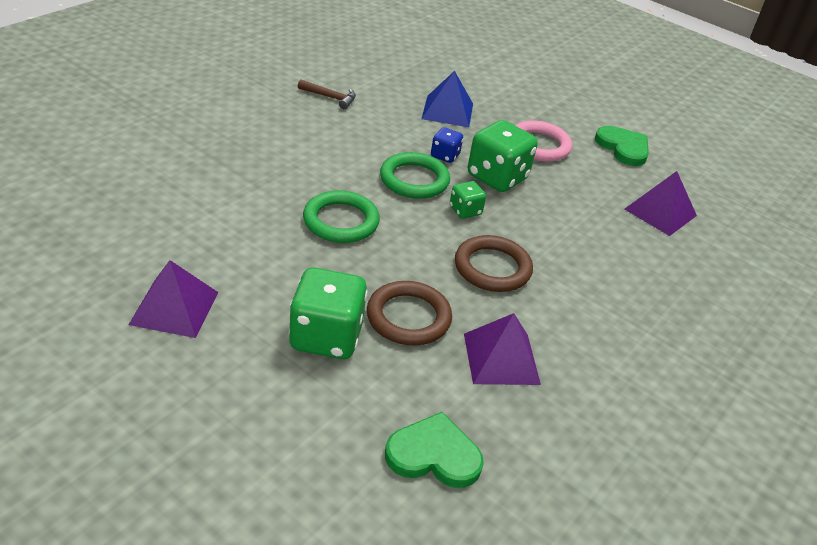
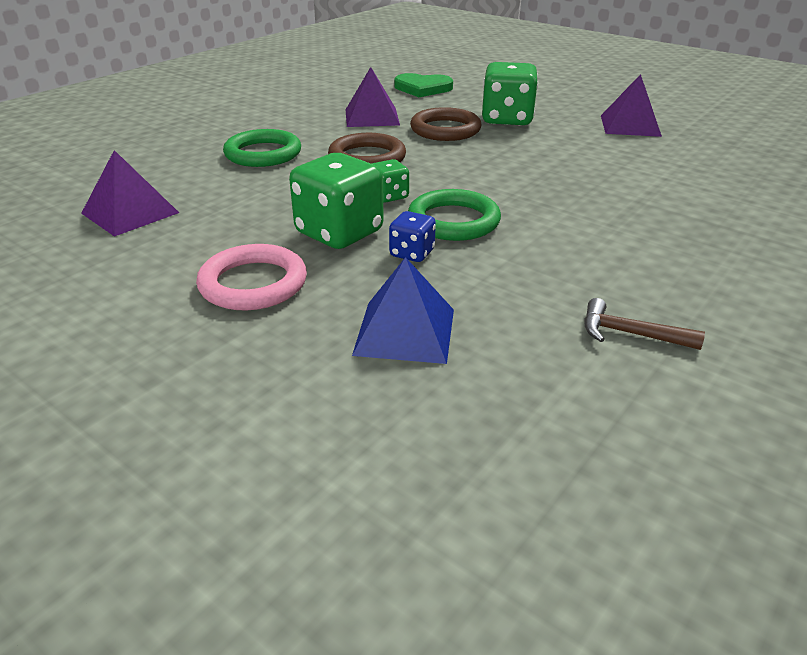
camera: 175 degrees left, 5 degrees down
(341, 221) = (527, 179): green ring -> green ring (263, 154)
(623, 148) = (97, 294): green heart -> none

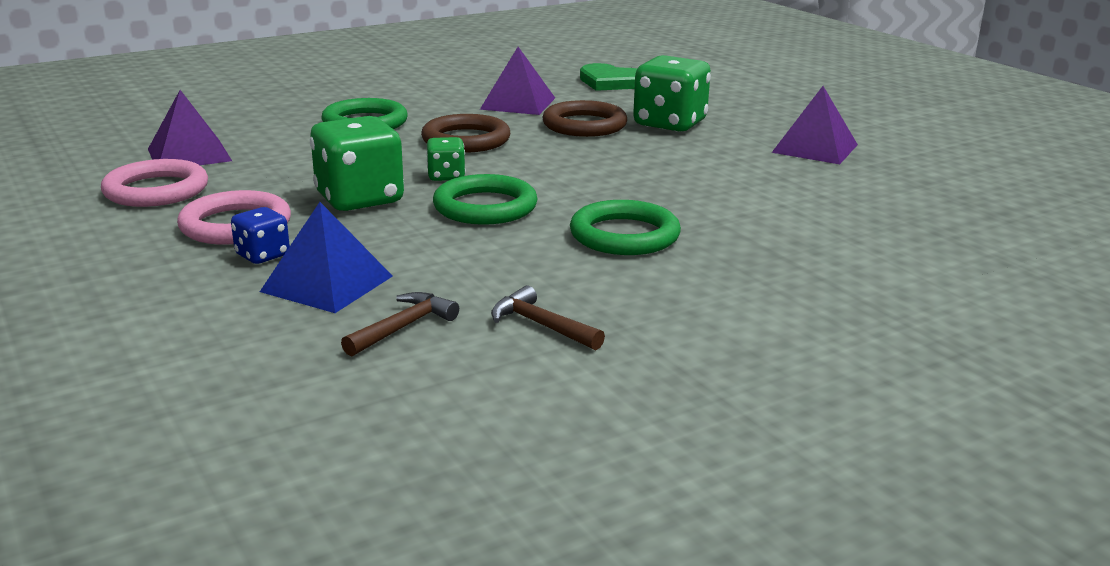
camera: 20 degrees right, 10 degrees down
(135, 259) = (156, 190): none -> pink ring
(412, 253) = (409, 226): blue dice -> blue dice (262, 255)
(522, 364) = (403, 327): none -> brown hammer
(590, 228) = (624, 235): none -> green ring

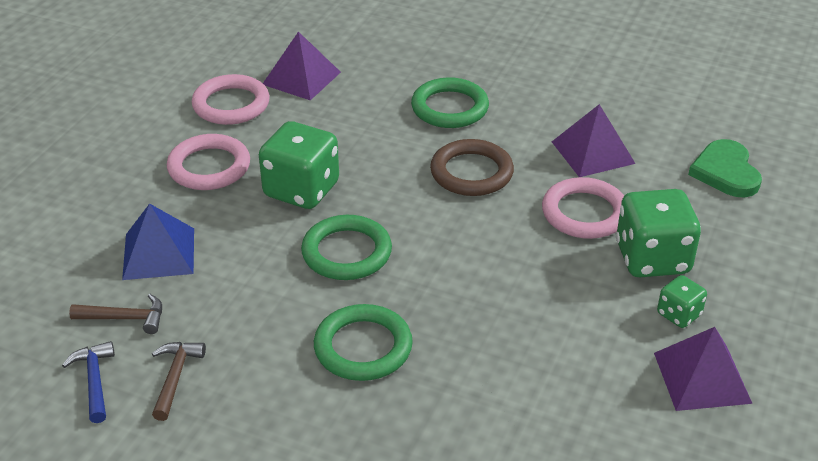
camera: 55 degrees right, 15 degrees up
(262, 255) = (175, 204): blue dice -> none
(446, 176) = (385, 204): green dice -> green dice (679, 314)
(480, 370) = (94, 381): none -> blue hammer
(584, 125) = (584, 213): brown ring -> pink ring

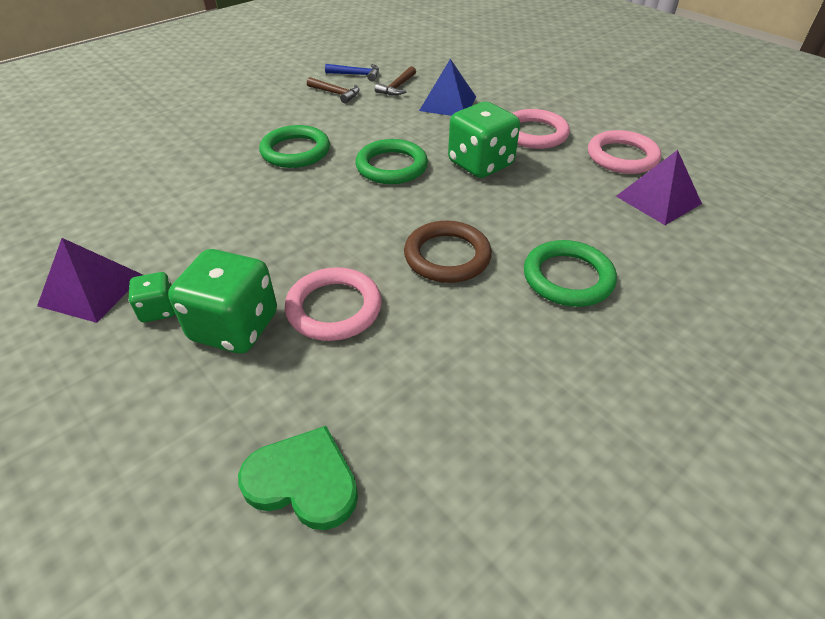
camera: 115 degrees right, 5 degrees up
(593, 152) = (426, 361): purple pyramid -> none

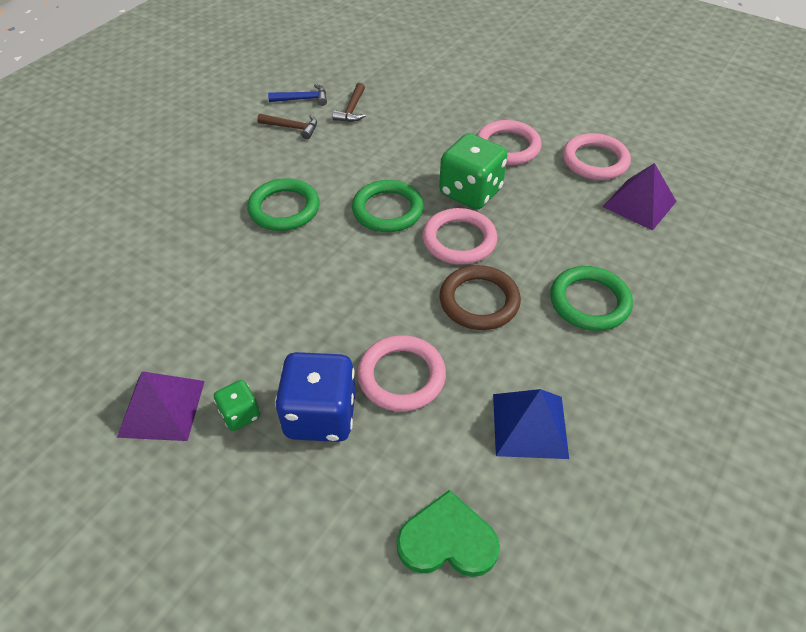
camera: 15 degrees left, 5 degrees up
(234, 327) = (320, 415): green dice -> blue dice
(448, 103) = (411, 123): blue pyramid -> blue pyramid (530, 425)
(450, 201) = (459, 240): none -> pink ring

